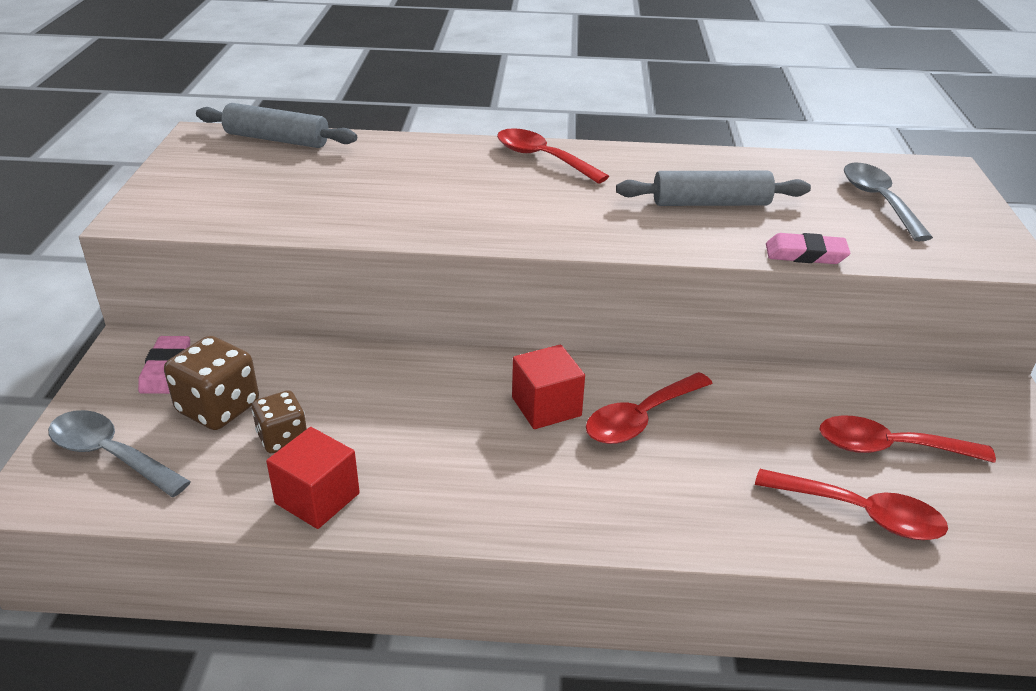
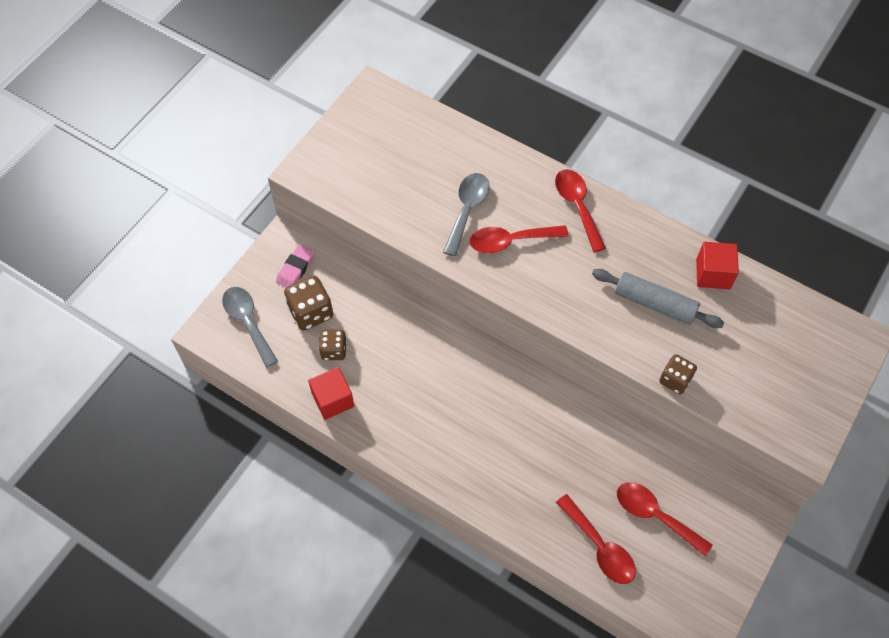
camera: 30 degrees right, 25 degrees up
(277, 139) = (417, 114): grey rolling pin -> none
(546, 407) = (482, 393): red cube -> red cube (713, 274)
(641, 418) = (529, 426): red spoon -> red spoon (511, 241)
(805, 254) = (675, 380): pink eraser -> brown dice
(879, 201) = (774, 351): grey spoon -> grey spoon (467, 210)

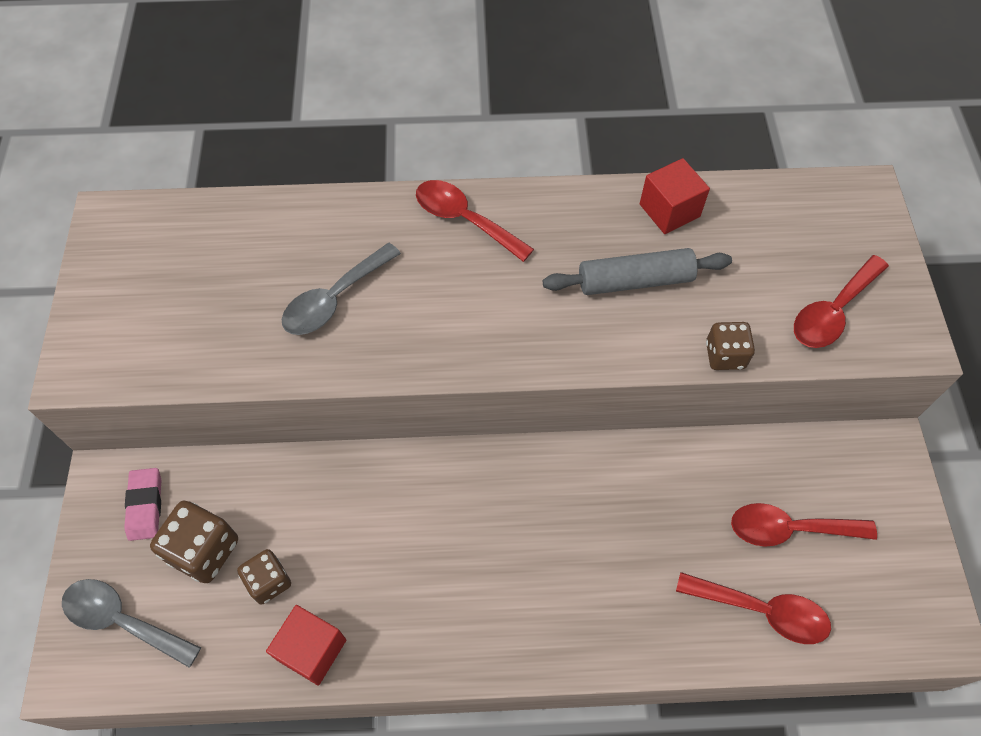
camera: 35 degrees left, 0 degrees up
(467, 210) = (335, 299): grey spoon -> grey spoon turned 120 degrees counterclockwise
(511, 241) = (416, 304): red spoon -> red spoon (833, 311)

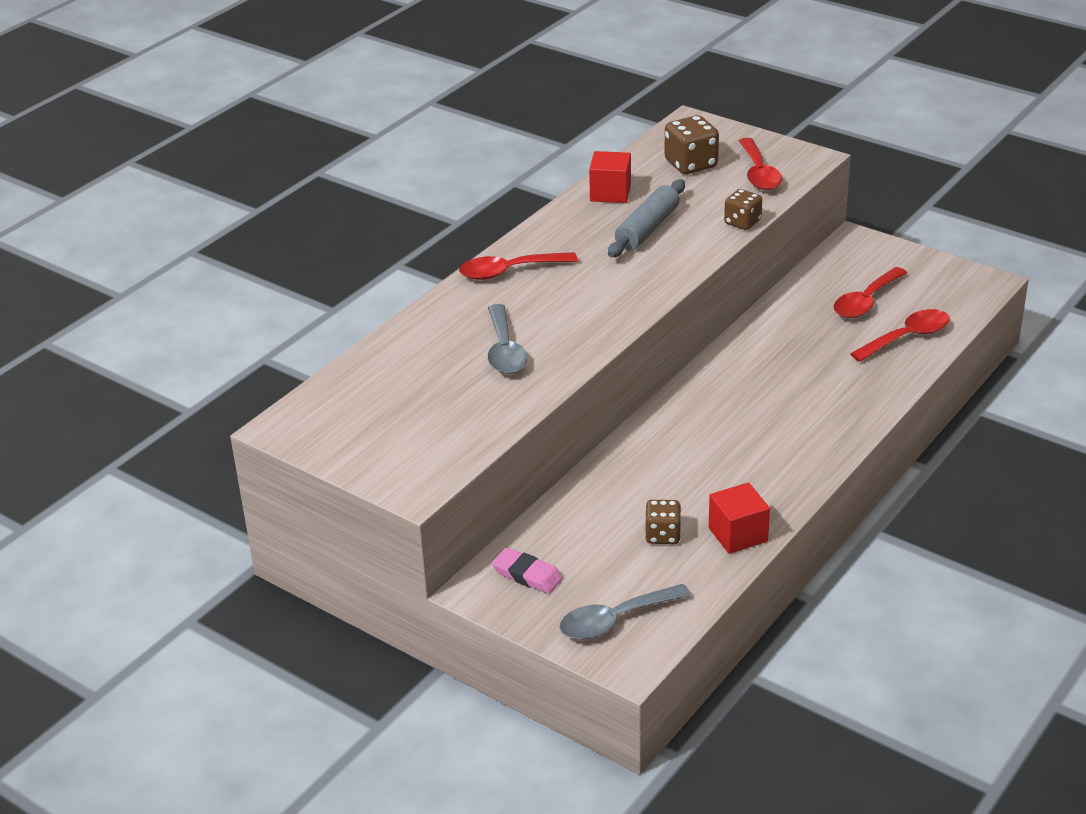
camera: 50 degrees left, 25 degrees down
(204, 550) = (601, 558): brown dice -> brown dice (691, 164)

